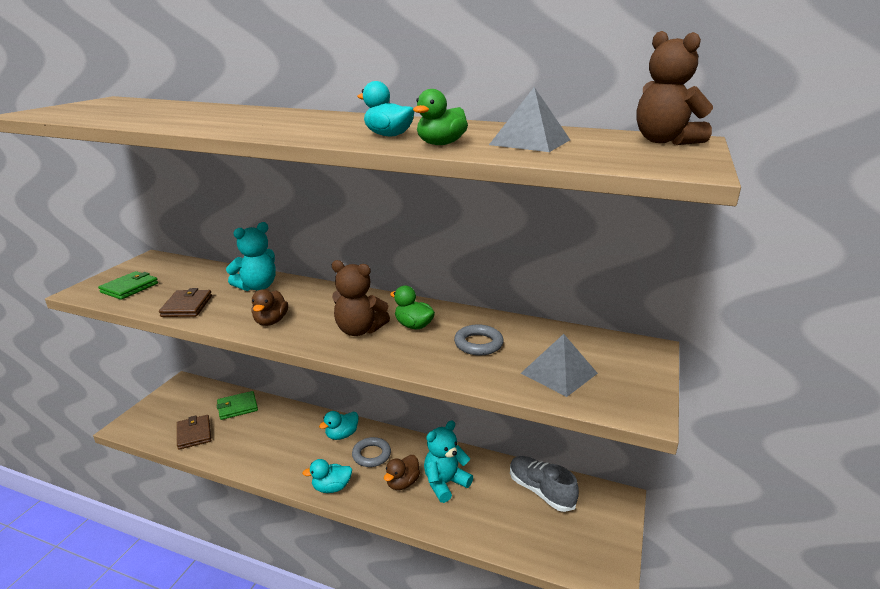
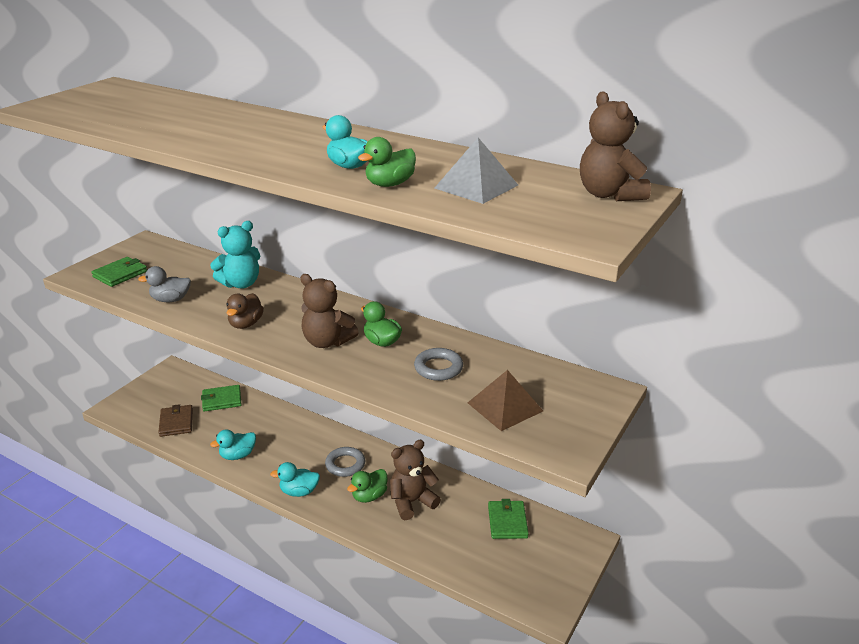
camera: 10 degrees right, 5 degrees up
(187, 306) = (170, 300): brown wallet -> grey duck
(342, 435) = (320, 441): turquoise duck -> turquoise duck (238, 455)
(402, 483) = (369, 496): brown duck -> green duck
(445, 483) = (412, 502): turquoise teddy bear -> brown teddy bear
(540, 491) = (507, 522): grey shoe -> green wallet
(559, 373) = (505, 406): grey pyramid -> brown pyramid

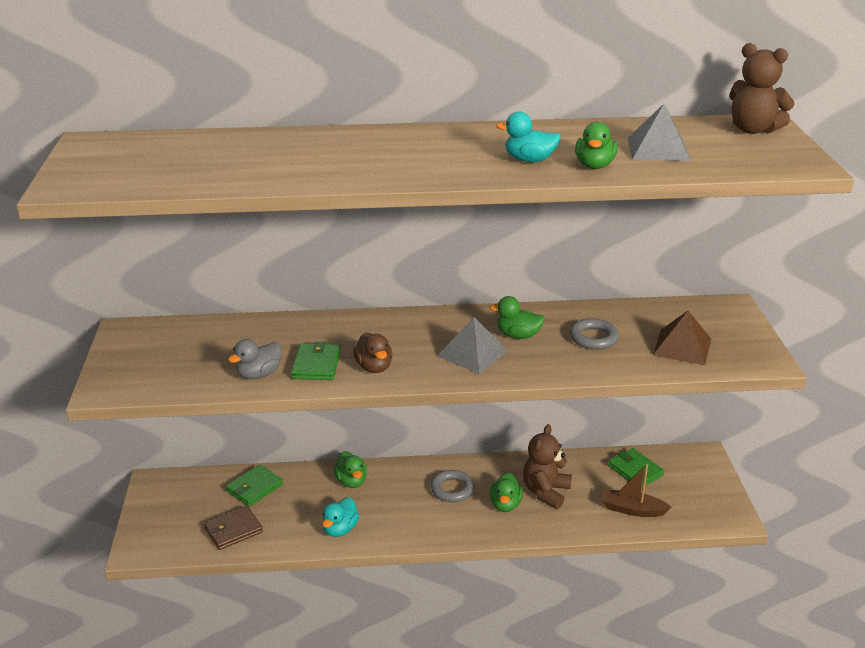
camera: 35 degrees left, 0 degrees up
(120, 274) = (156, 371): green wallet -> green wallet (316, 365)
(176, 422) = (233, 530): brown wallet -> brown wallet turned 75 degrees counterclockwise
(241, 284) = (307, 333): turquoise teddy bear -> none
(285, 425) = (351, 481): none -> green duck
(299, 491) = (440, 531): turquoise duck -> none
(327, 342) = (472, 353): brown teddy bear -> grey pyramid
(465, 553) = (632, 510): none -> brown boat

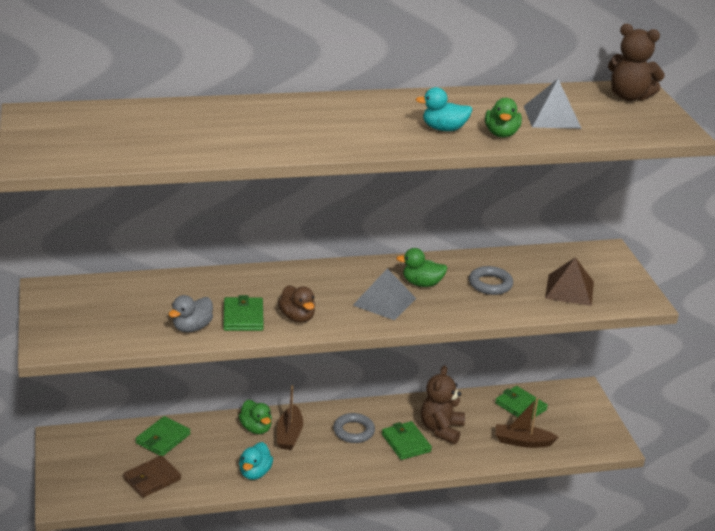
camera: 10 degrees left, 0 degrees up
(384, 490) = (289, 435): none -> brown boat
(505, 504) = (406, 443): green duck -> green wallet

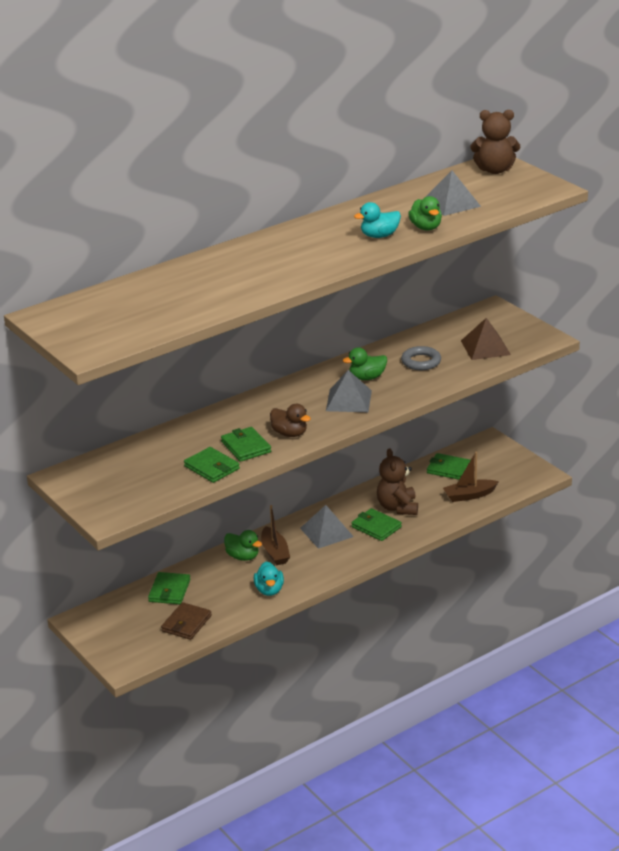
camera: 20 degrees left, 0 degrees up
(192, 327) = (212, 467): grey duck -> green wallet
(353, 431) = (326, 532): grey ring -> grey pyramid

